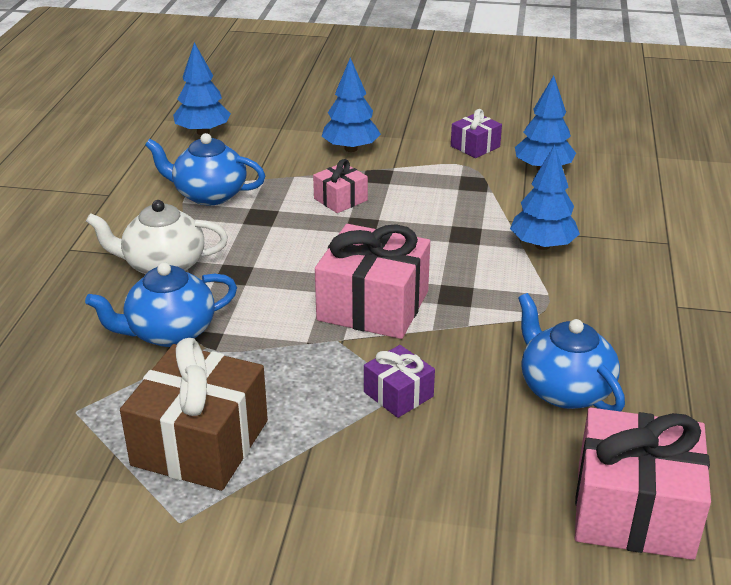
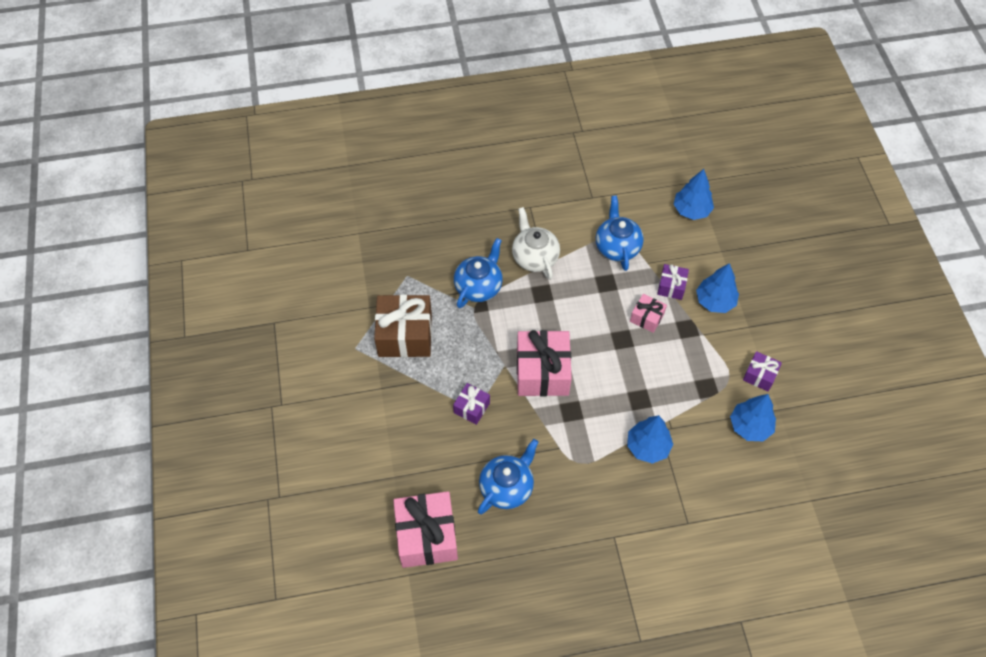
camera: 70 degrees right, 25 degrees up
(169, 332) = (479, 286): blue teapot -> blue teapot turned 75 degrees clockwise
(306, 171) = (671, 286): none -> purple gift

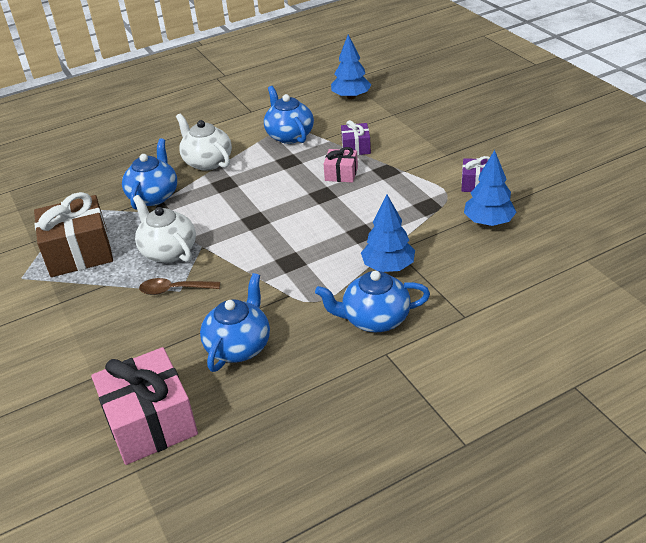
camera: 15 degrees left, 20 degrees down
(471, 408) = (174, 290): purple gift -> brown spoon
(476, 361) = (168, 251): none -> white teapot
(542, 372) = (246, 240): pink gift -> none
(617, 499) = (374, 319): none -> blue teapot
(715, 301) = (404, 146): blue tree -> none

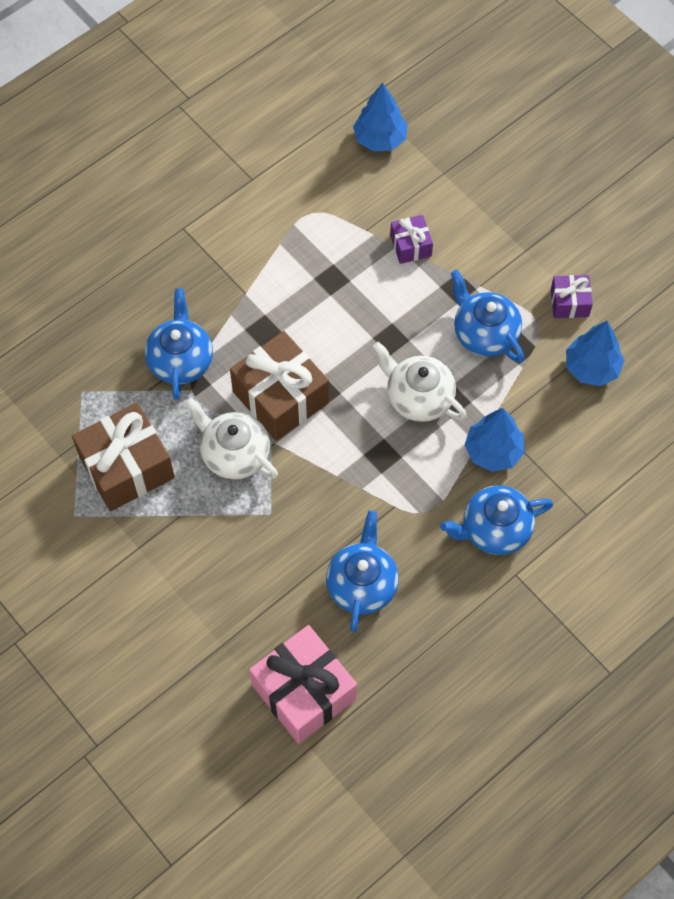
camera: 15 degrees left, 25 degrees up
(174, 290) = (263, 513): brown spoon -> none
(207, 162) = (227, 289): white teapot -> white teapot (418, 397)
(221, 221) = (280, 397): none -> brown gift
(289, 135) = (318, 227): blue teapot -> blue teapot (484, 333)
(341, 174) = (404, 298): pink gift -> none

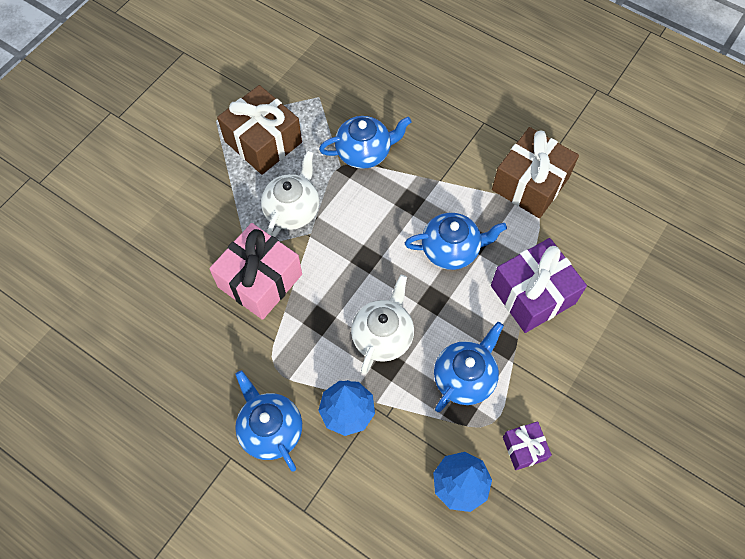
camera: 75 degrees right, 0 degrees up
(280, 397) = (352, 230): brown gift -> brown gift (530, 184)
(304, 692) = (97, 311): pink gift -> pink gift (260, 280)
(362, 584) = (197, 332): blue teapot -> blue teapot (451, 249)
(380, 139) = (633, 244): blue tree -> none
(410, 246) = (532, 294): purple gift -> purple gift, size x1.95

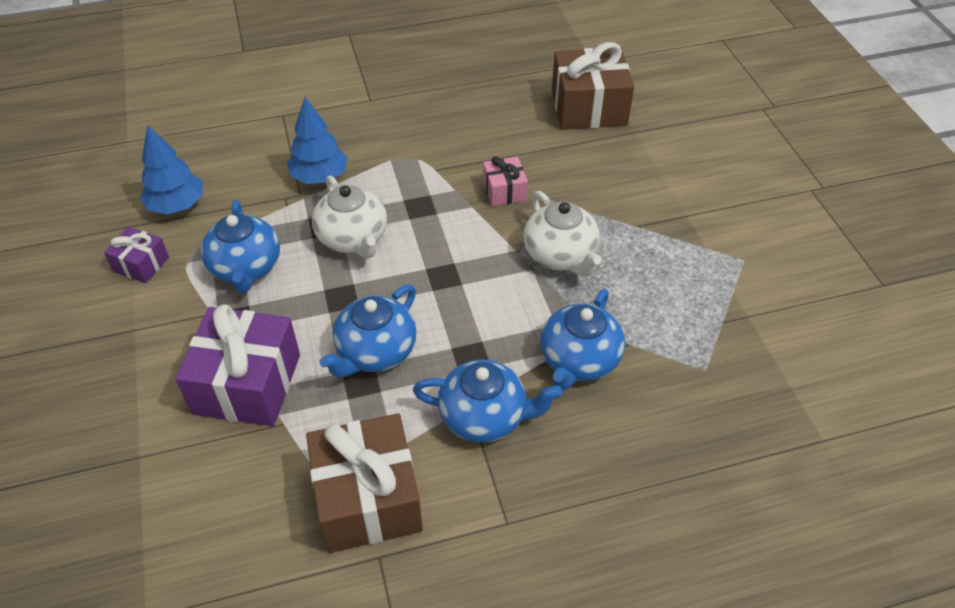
camera: 130 degrees right, 15 degrees down
(260, 280) = (504, 191): pink gift -> pink gift, size x0.51
(263, 142) = (676, 281): brown gift -> brown gift (589, 108)
(270, 429) = (363, 129): blue teapot -> blue teapot (484, 416)

